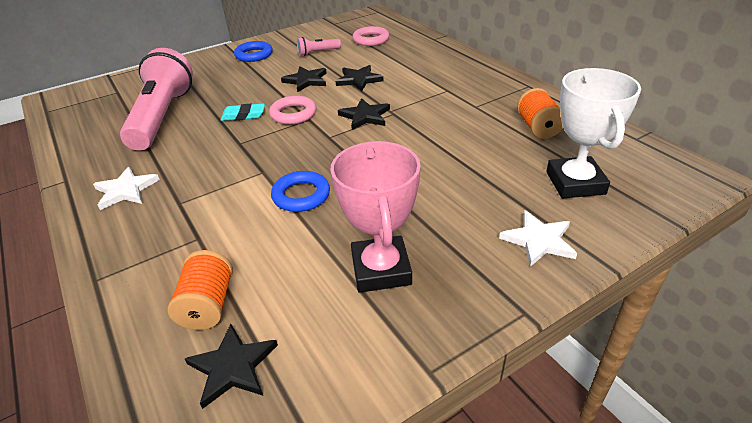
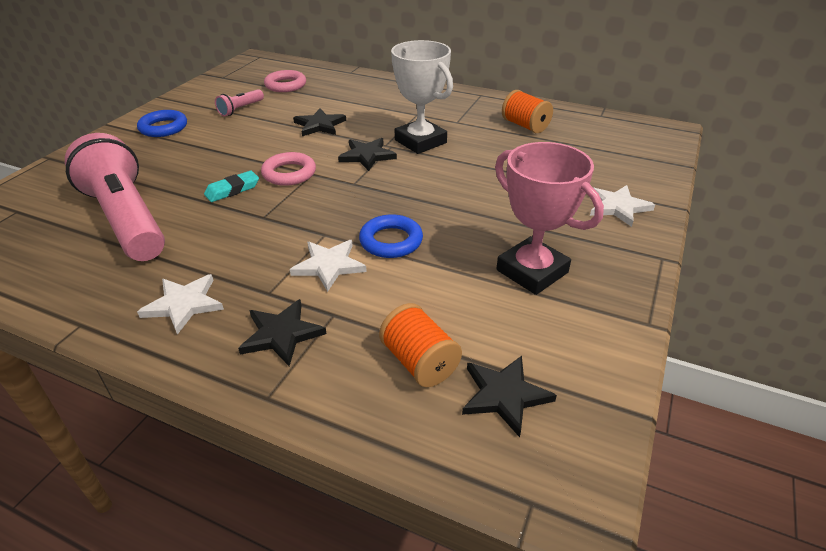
camera: 35 degrees left, 0 degrees up
(237, 198) = (329, 266): none -> white star
(306, 80) = (262, 139): black star -> black star (281, 334)
(575, 183) = (596, 159): white trophy -> white trophy (420, 141)

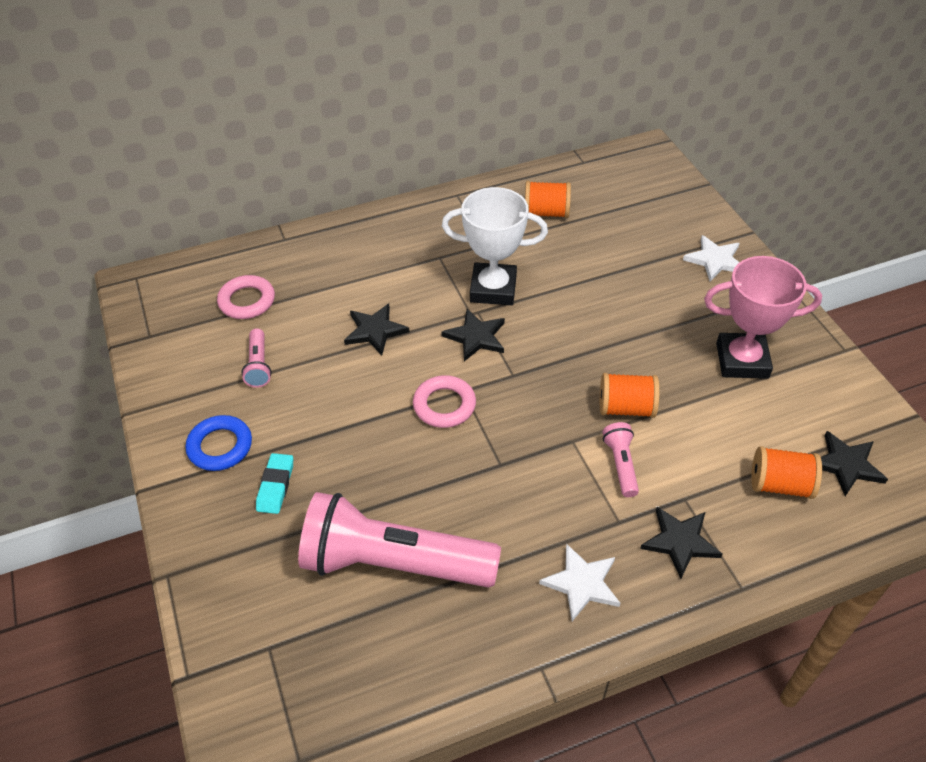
camera: 45 degrees left, 10 degrees up
(232, 190) = (427, 460): turquoise eraser -> turquoise eraser (275, 486)
(329, 266) = (620, 464): white star -> pink flashlight
(391, 241) = (626, 408): blue ring -> orange spool

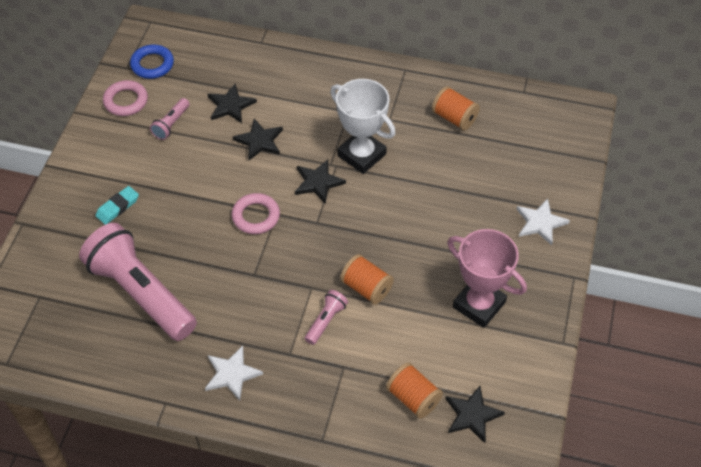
camera: 35 degrees right, 5 degrees up
(220, 446) = (108, 164): blue ring -> blue ring (152, 64)
(247, 301) = (201, 75): pink ring -> pink ring (126, 101)
(680, 542) = (313, 389): black star -> black star (230, 105)

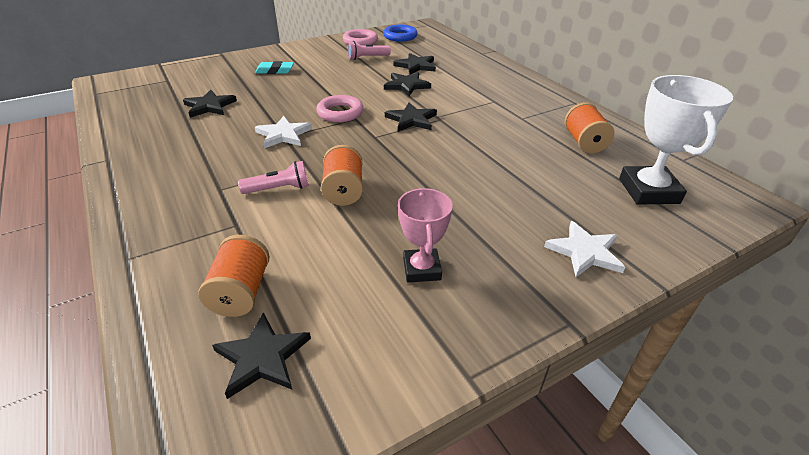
camera: 45 degrees right, 15 degrees down
(140, 293) = (209, 106): pink flashlight -> black star
(232, 374) = (167, 173): white star -> white star (283, 135)
(361, 155) = (468, 123): white trophy -> white trophy (648, 191)
(479, 305) = (422, 269): pink trophy -> pink trophy, size x0.63

